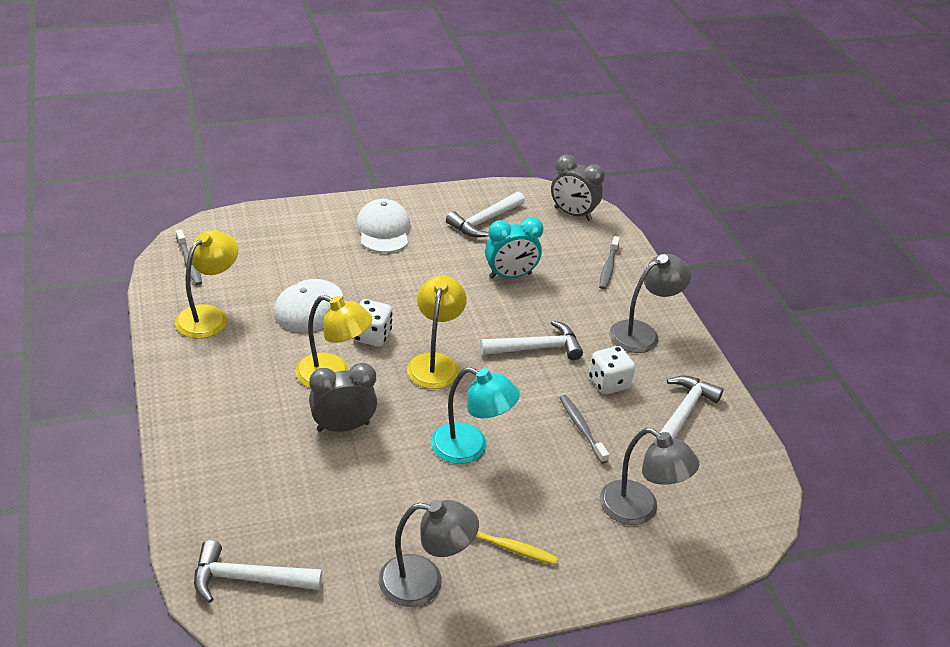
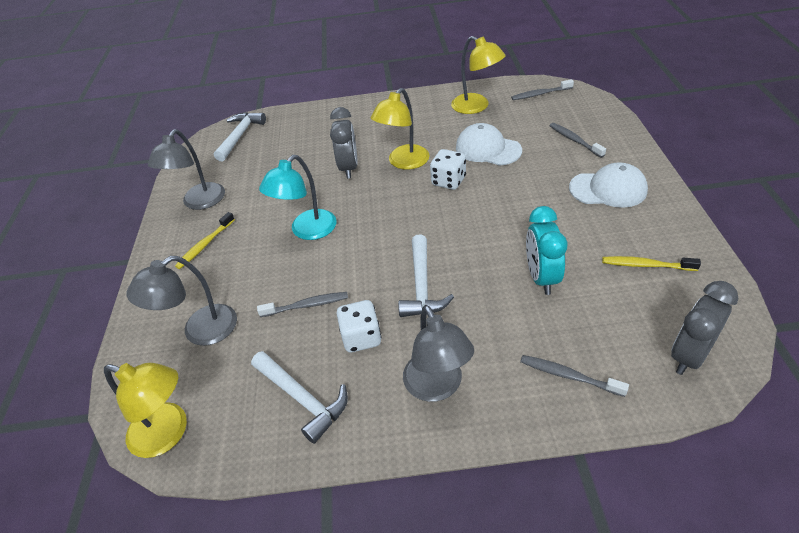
camera: 110 degrees right, 5 degrees up
(297, 243) = (575, 140): none -> grey toothbrush
(435, 363) = (410, 216): yellow lamp -> yellow lamp (168, 433)
(484, 221) = (646, 265): white hammer -> yellow toothbrush

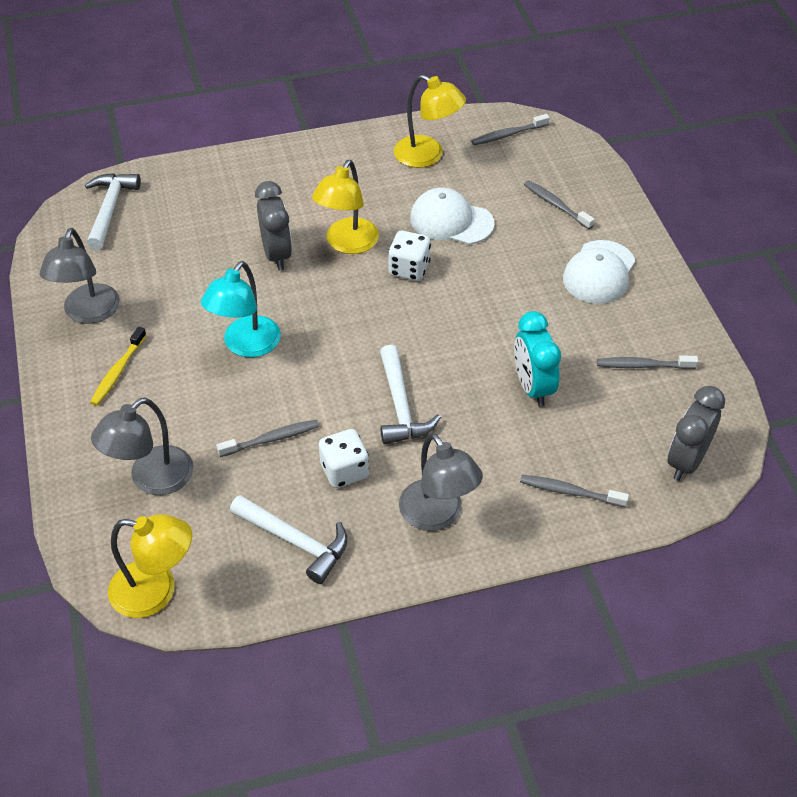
camera: 15 degrees left, 5 degrees up
(608, 189) = (599, 272): white cap -> white cap turned 120 degrees clockwise
(646, 265) = (643, 365): yellow toothbrush -> grey toothbrush

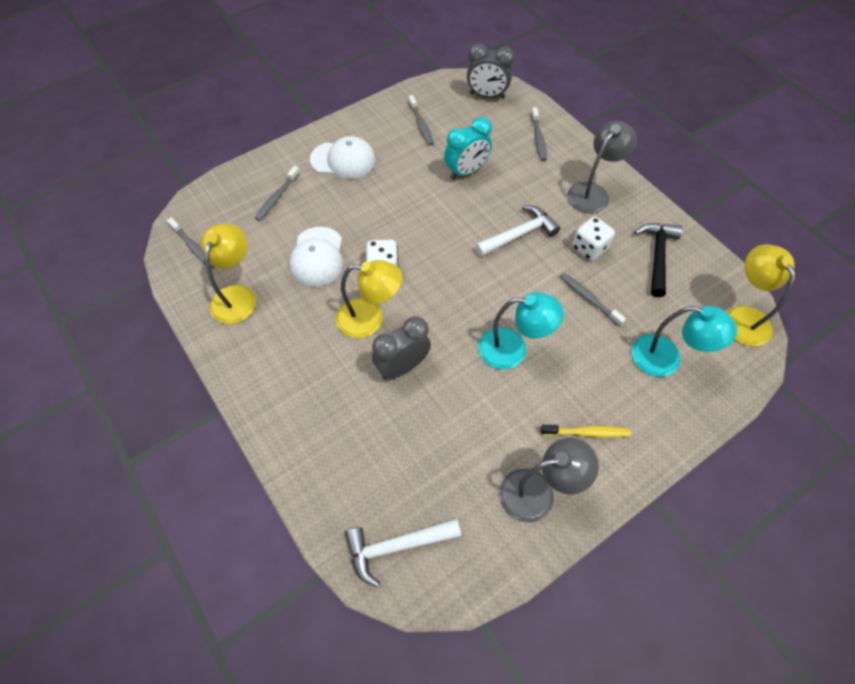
camera: 110 degrees left, 10 degrees up
(152, 479) = (666, 359): grey lamp -> turquoise lamp
(295, 541) = (657, 256): white hammer -> black hammer

